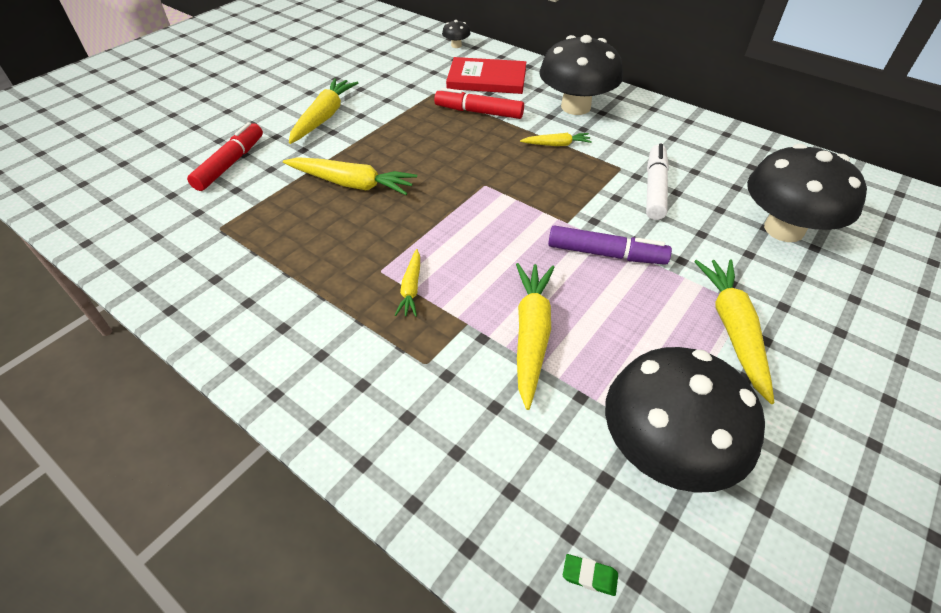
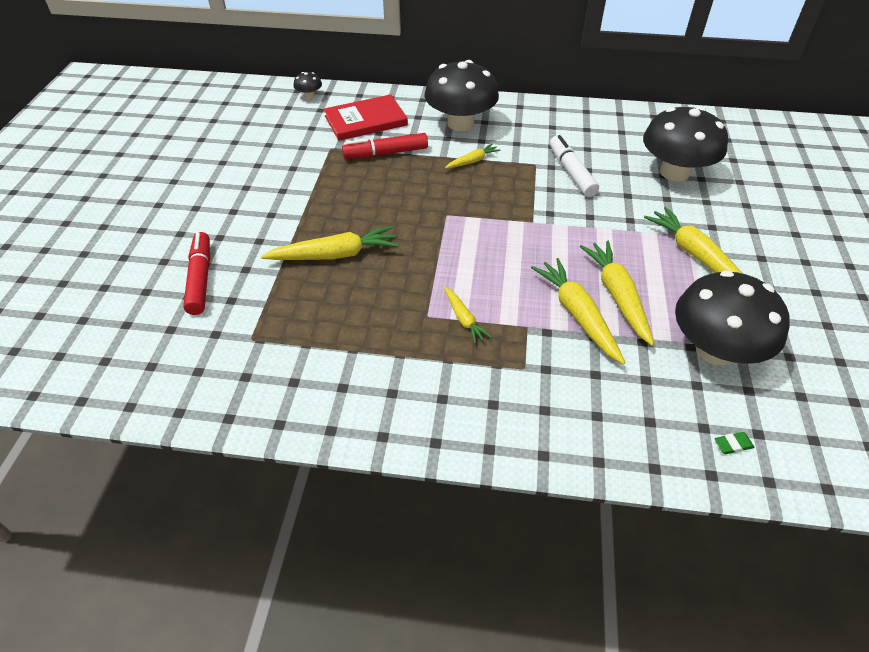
camera: 30 degrees left, 0 degrees up
(324, 117) = (249, 204): yellow carrot -> yellow carrot (617, 296)
(606, 254) = (578, 235): purple marker -> none

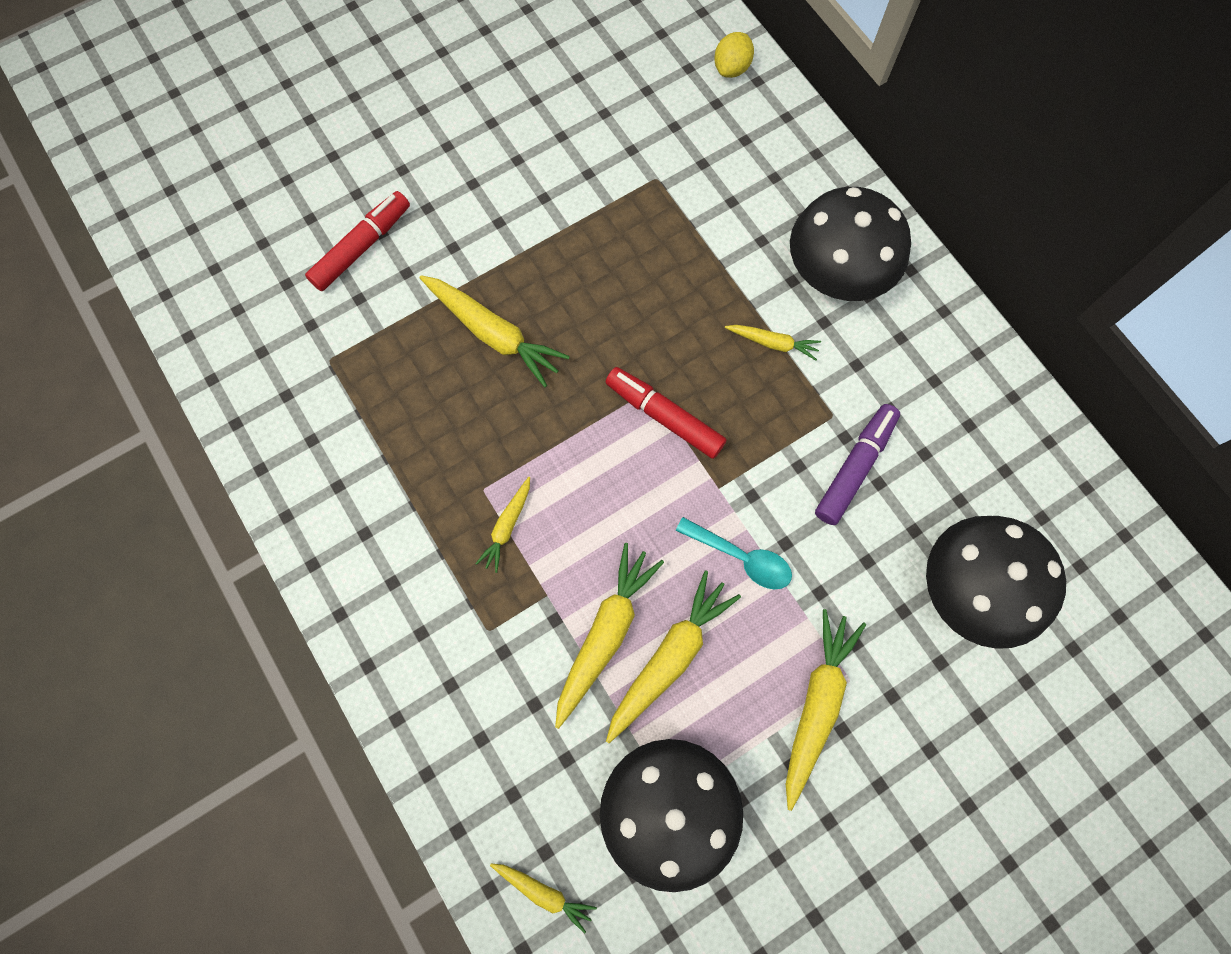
camera: 50 degrees right, 25 degrees up
(309, 96) = (731, 68): black mushroom -> yellow lemon
(366, 120) = (742, 168): red book -> none
(385, 153) = (700, 241): red marker -> red marker (664, 416)
(571, 172) = (855, 467): white marker -> purple marker
(582, 236) = (741, 558): none -> turquoise spoon
(733, 445) = (544, 892): green eraser -> yellow carrot

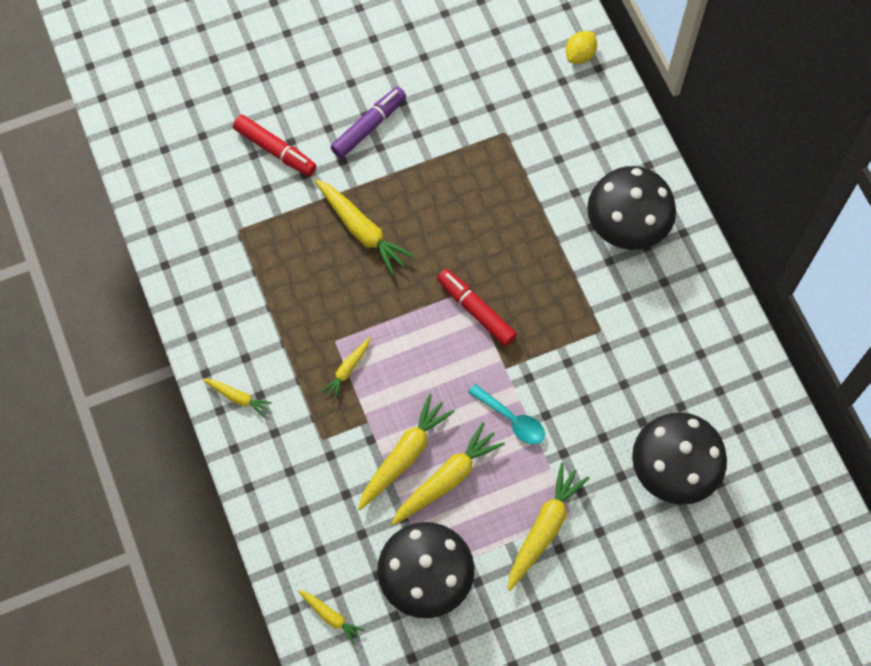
camera: 10 degrees right, 5 degrees down
(362, 247) = (275, 150): red marker -> red marker turned 75 degrees clockwise
(773, 343) = (567, 270): yellow carrot -> yellow carrot (237, 397)
(855, 467) = (608, 370): purple marker -> purple marker (369, 126)

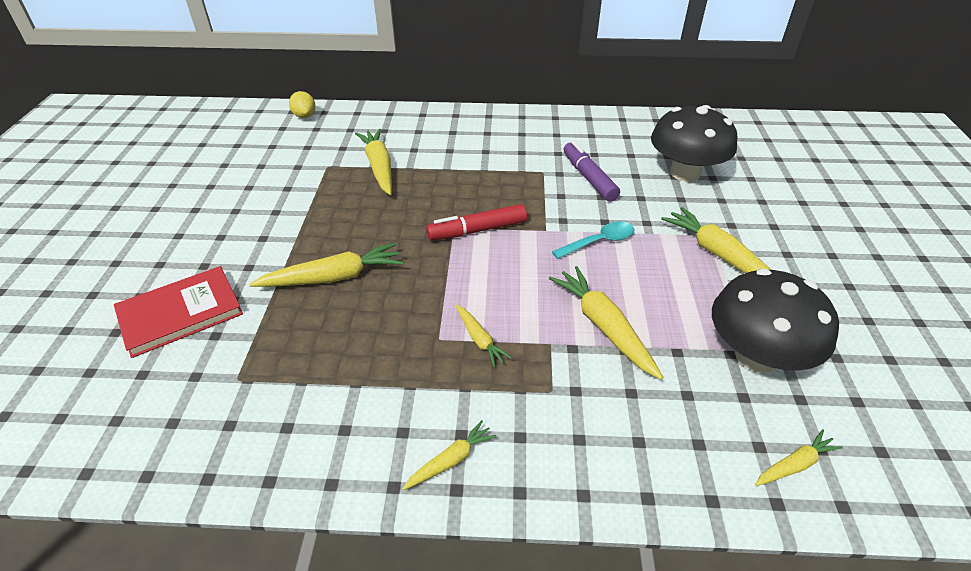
camera: 65 degrees left, 25 degrees down
(275, 150) = (180, 313): red marker -> red book
(369, 126) = (234, 238): purple marker -> purple marker (589, 178)
(447, 479) = (644, 303): yellow carrot -> yellow carrot (379, 167)
(627, 225) = (462, 136): black mushroom -> none

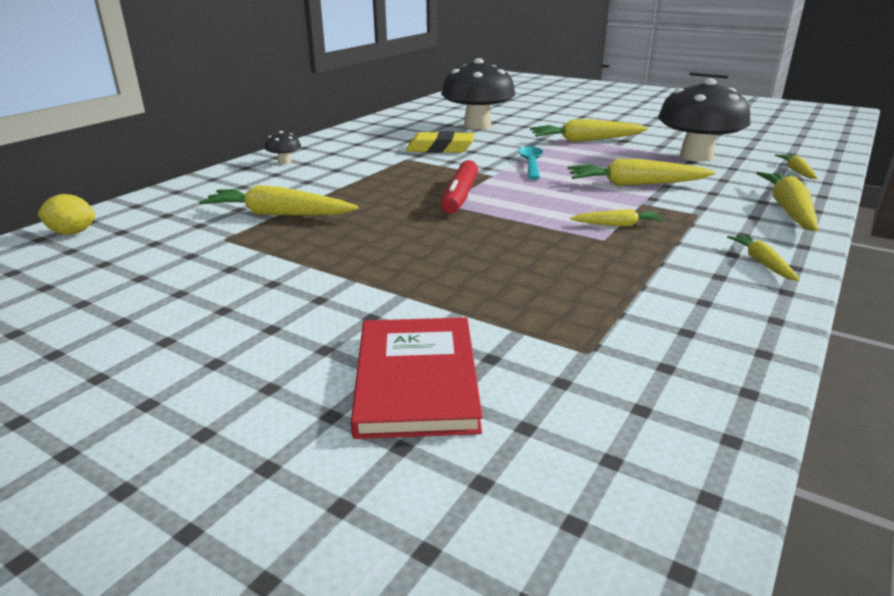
camera: 60 degrees left, 15 degrees down
(333, 277) = (456, 270): yellow carrot -> yellow carrot (788, 210)
(481, 124) = (284, 162): none -> black mushroom
(589, 178) = (440, 148): purple marker -> yellow eraser

